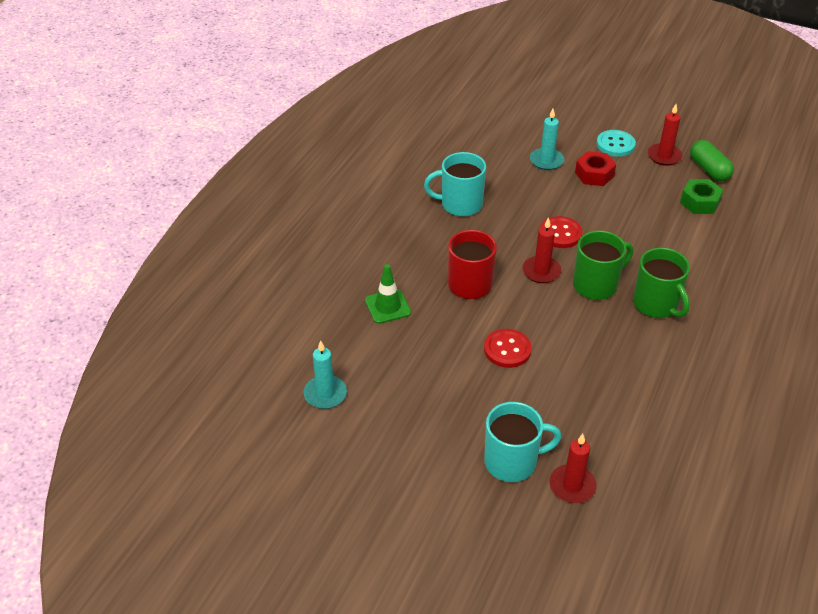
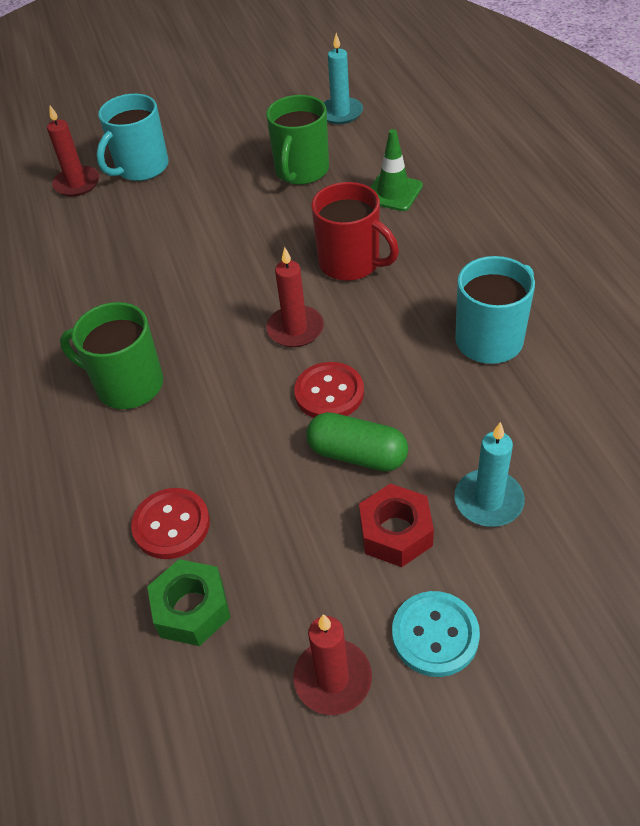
camera: 140 degrees right, 5 degrees up
(507, 349) = (238, 234): red button -> red button (171, 525)
(596, 285) = (218, 358): green mug -> green mug (301, 171)
(709, 169) = (231, 712): green capsule -> green capsule (357, 455)

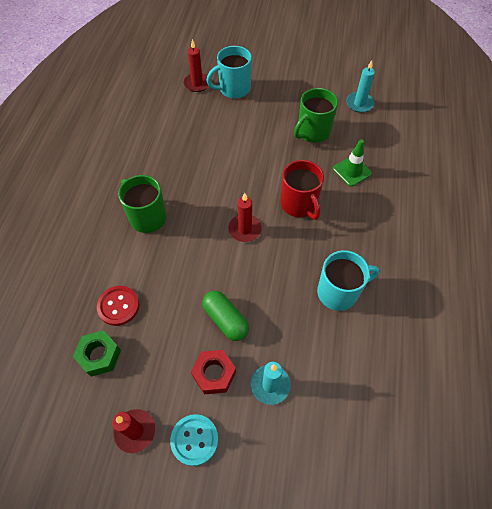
camera: 25 degrees right, 10 degrees up
(329, 393) = (236, 276): red button -> none

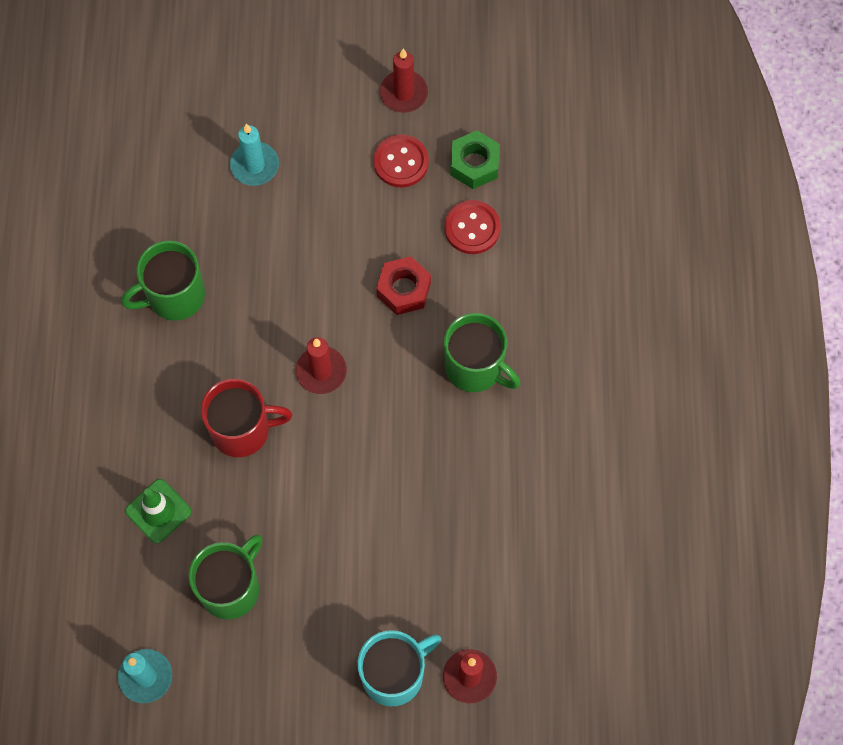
camera: 170 degrees right, 10 degrees up
(155, 367) = (401, 162): none -> red button
(194, 440) = (333, 96): turquoise button -> none
(214, 374) = (325, 166): red nut -> red nut (404, 289)
(225, 320) = (324, 233): green capsule -> none
(299, 204) = (242, 430): red mug -> red mug turned 120 degrees clockwise
(338, 292) = (174, 296): turquoise mug -> green mug

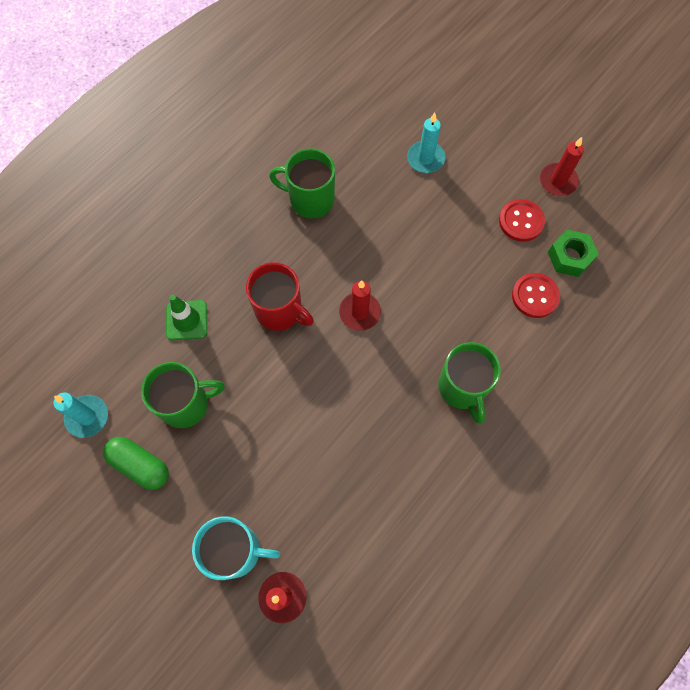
camera: 40 degrees right, 0 degrees up
(239, 676) = (140, 465): none -> green capsule
(404, 289) = (456, 301): red nut -> none

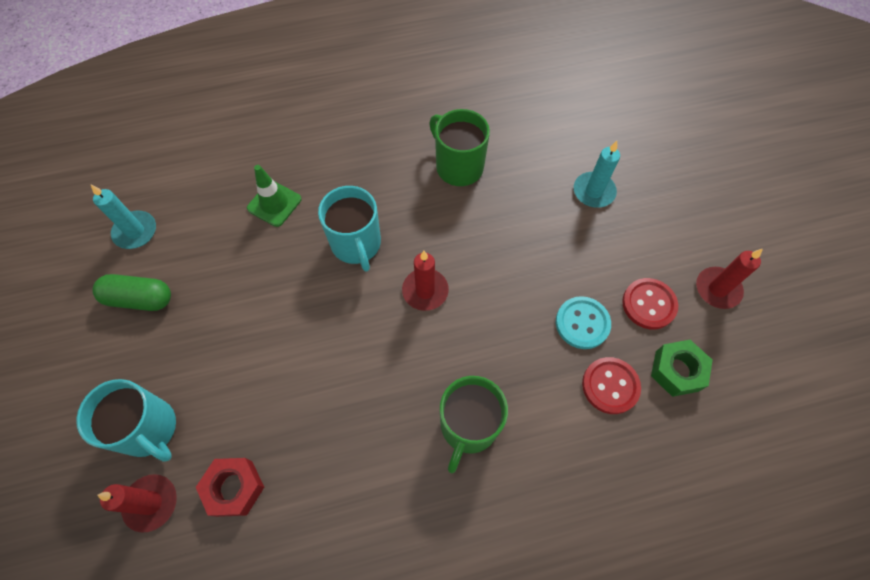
camera: 35 degrees right, 5 degrees down
(140, 465) = (139, 299): green capsule -> green capsule turned 60 degrees counterclockwise
(186, 404) = (216, 272): green mug -> none
(279, 310) = (356, 244): red mug -> turquoise mug
(334, 543) = (234, 488): none -> red nut
(486, 264) = (582, 323): none -> turquoise button

